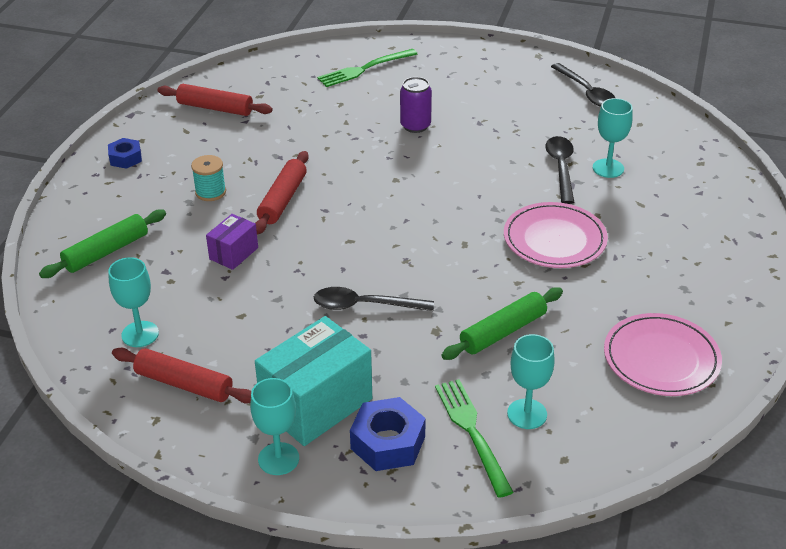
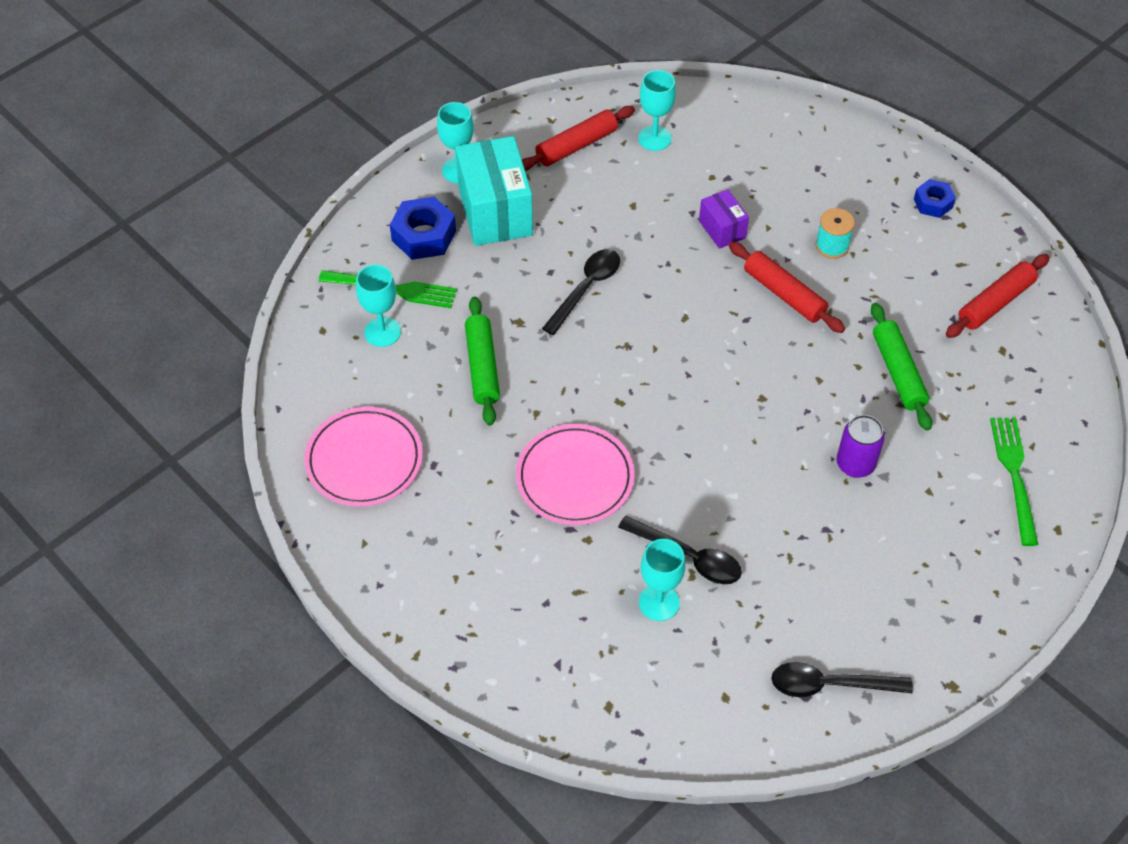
camera: 120 degrees right, 15 degrees up
(106, 252) = (782, 148): green rolling pin -> green rolling pin (898, 372)

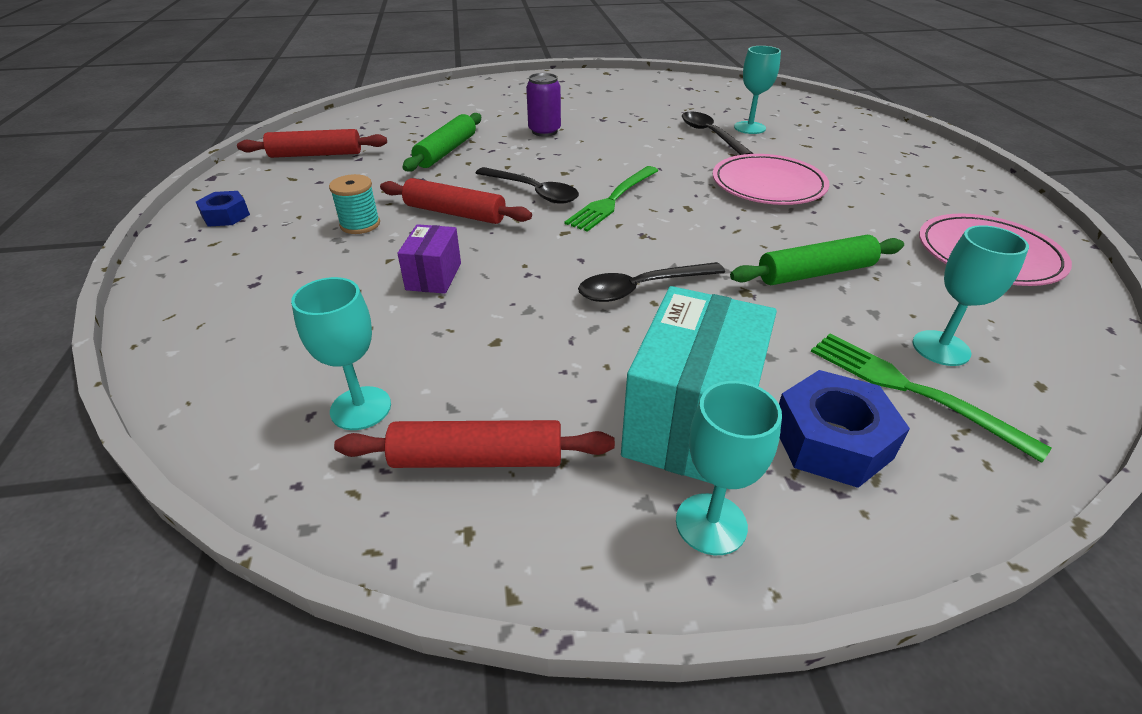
camera: 145 degrees left, 15 degrees down
(482, 367) = (815, 273): green rolling pin -> green rolling pin turned 45 degrees clockwise
(784, 294) = (455, 213): red rolling pin -> red rolling pin turned 60 degrees counterclockwise
(829, 684) = (672, 86): black spoon -> black spoon (533, 192)
(1014, 474) = (456, 103): green fork -> green fork (612, 200)

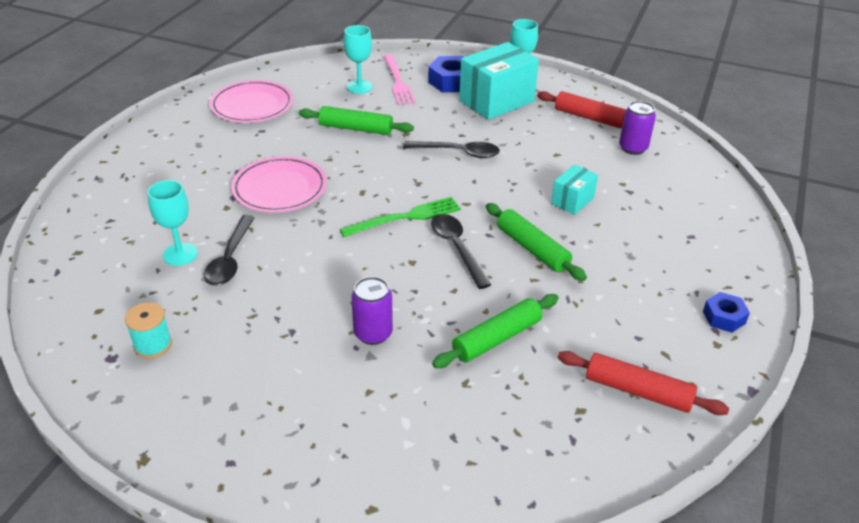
camera: 150 degrees left, 0 degrees up
(360, 224) = (610, 264): turquoise spool -> turquoise spool (153, 345)
(361, 408) = (633, 148): turquoise goblet -> purple can
(434, 276) = (572, 201): purple box -> turquoise box
(455, 213) = (532, 249): red rolling pin -> green rolling pin
(909, 389) = (398, 82): green fork -> pink fork

